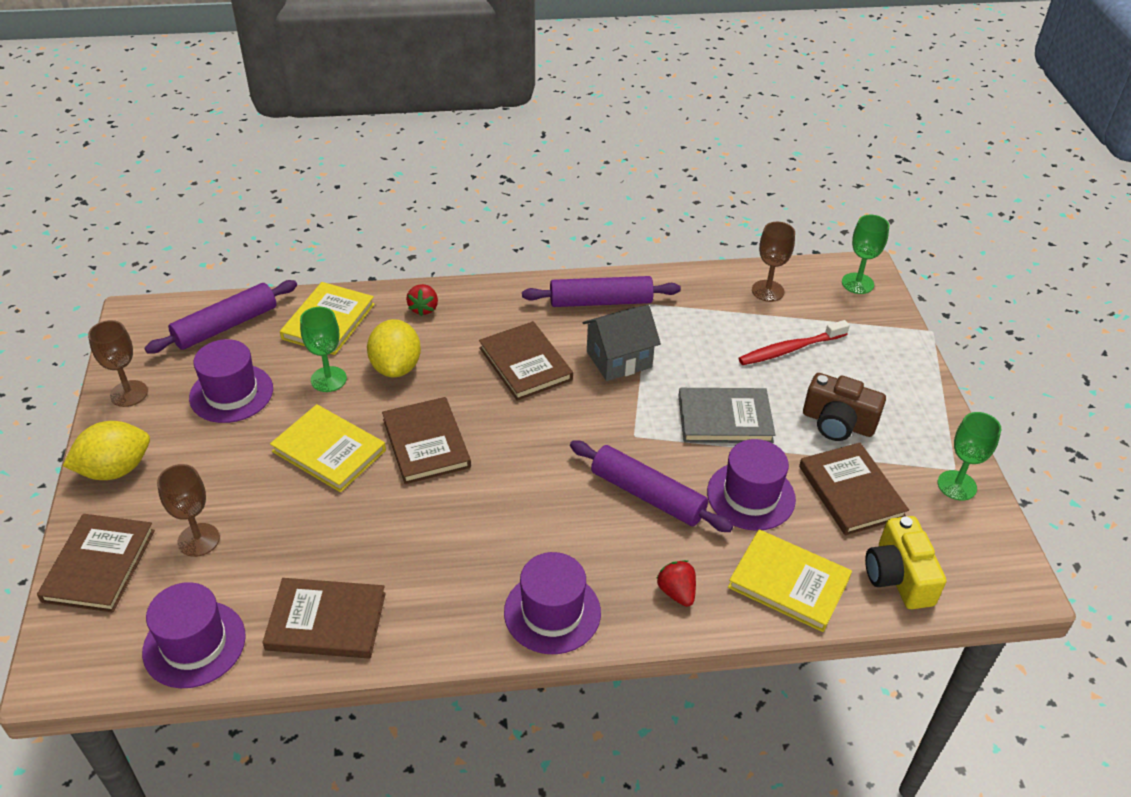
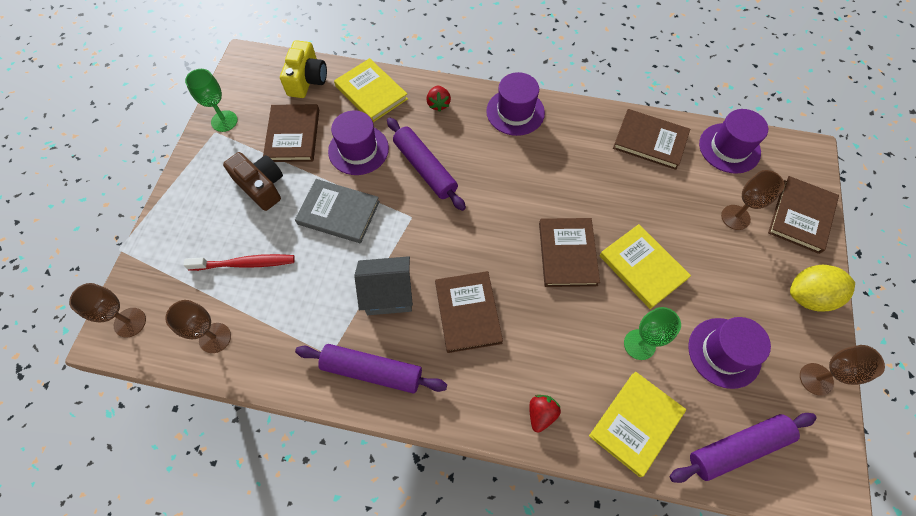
camera: 160 degrees left, 20 degrees up
(396, 367) = (579, 342): yellow lemon -> none
(857, 283) = (130, 322): green goblet -> brown goblet

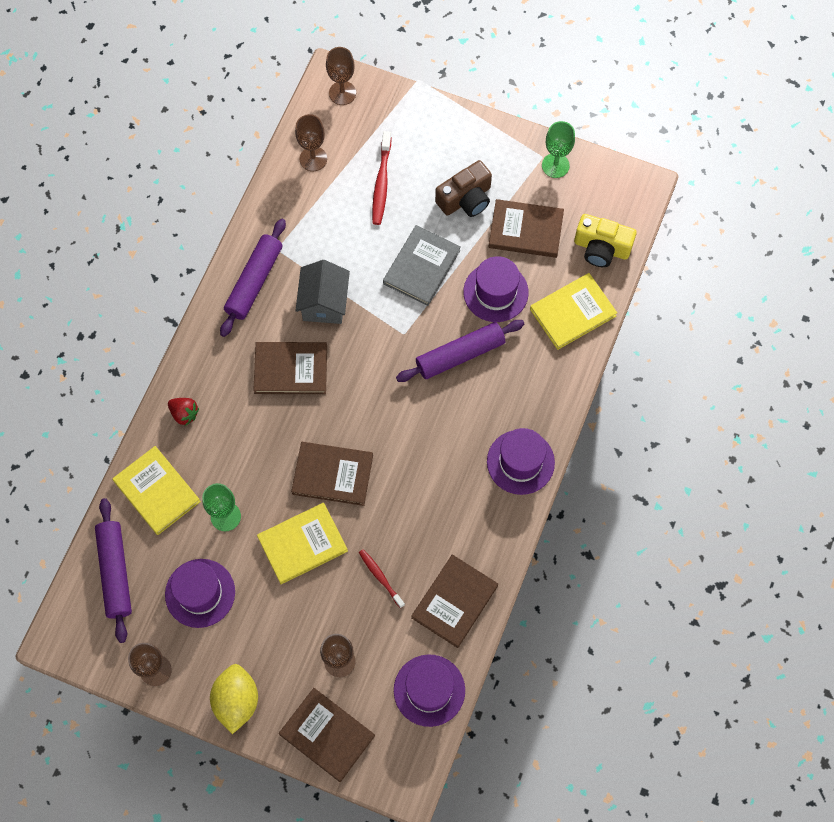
camera: 100 degrees right, 5 degrees up
(438, 104) = (545, 381): red strawberry -> none
(650, 198) = (380, 577): none -> red toothbrush

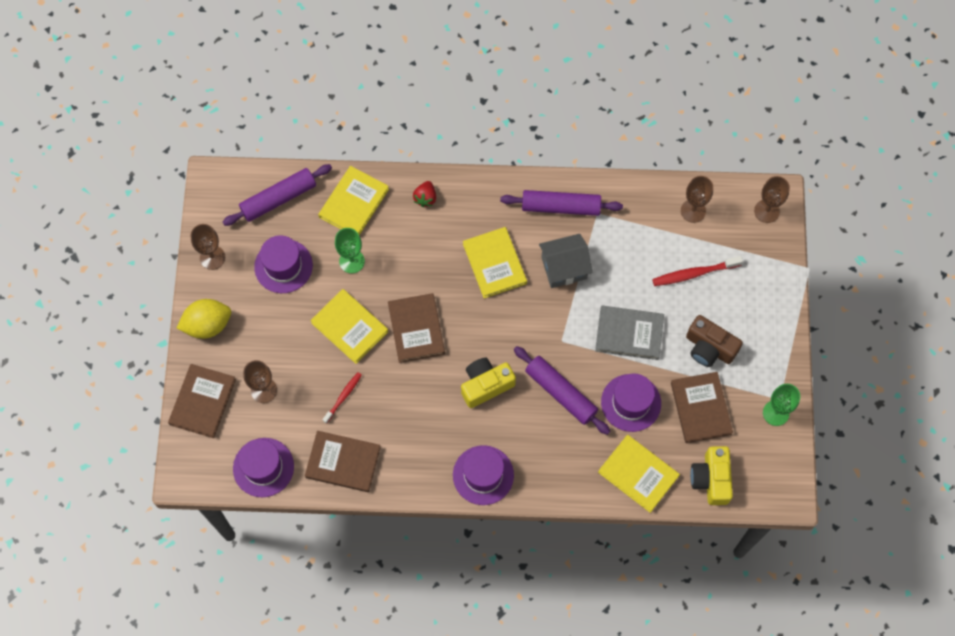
camera: 70 degrees right, 0 degrees up
(291, 369) = (494, 263): brown book -> yellow book
(423, 425) = (485, 385): none -> yellow camera

